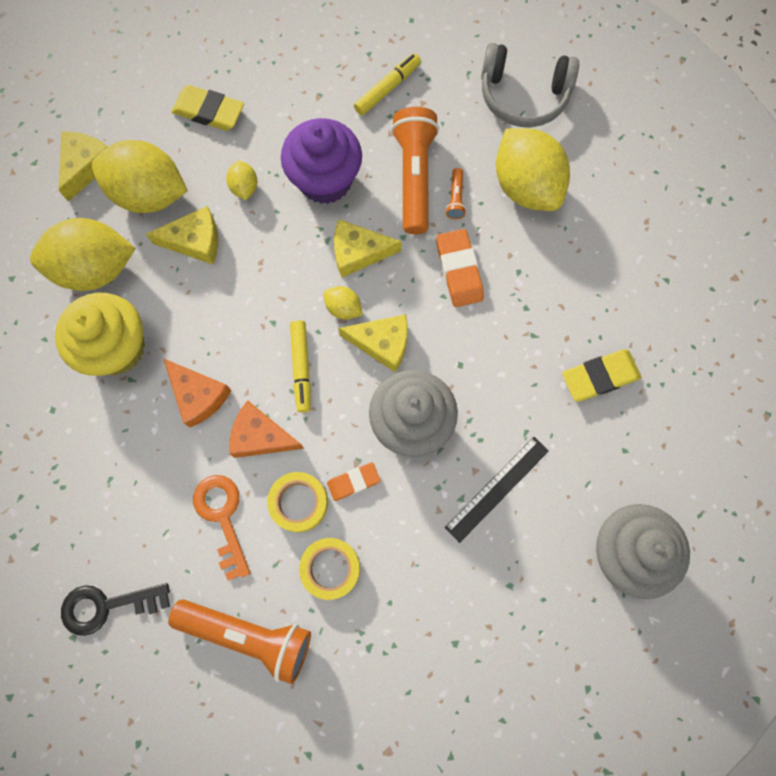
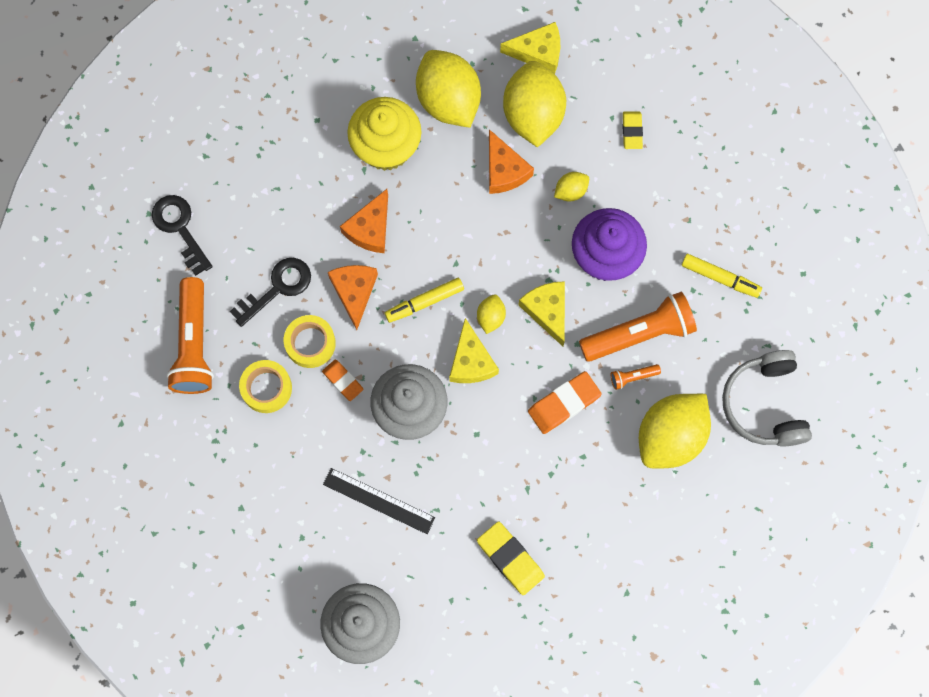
camera: 70 degrees right, 0 degrees up
(195, 241) = (504, 170): yellow cheese -> orange cheese
(209, 111) = (632, 131): yellow eraser -> yellow eraser, size x0.63
(222, 517) = (277, 288): orange key -> black key

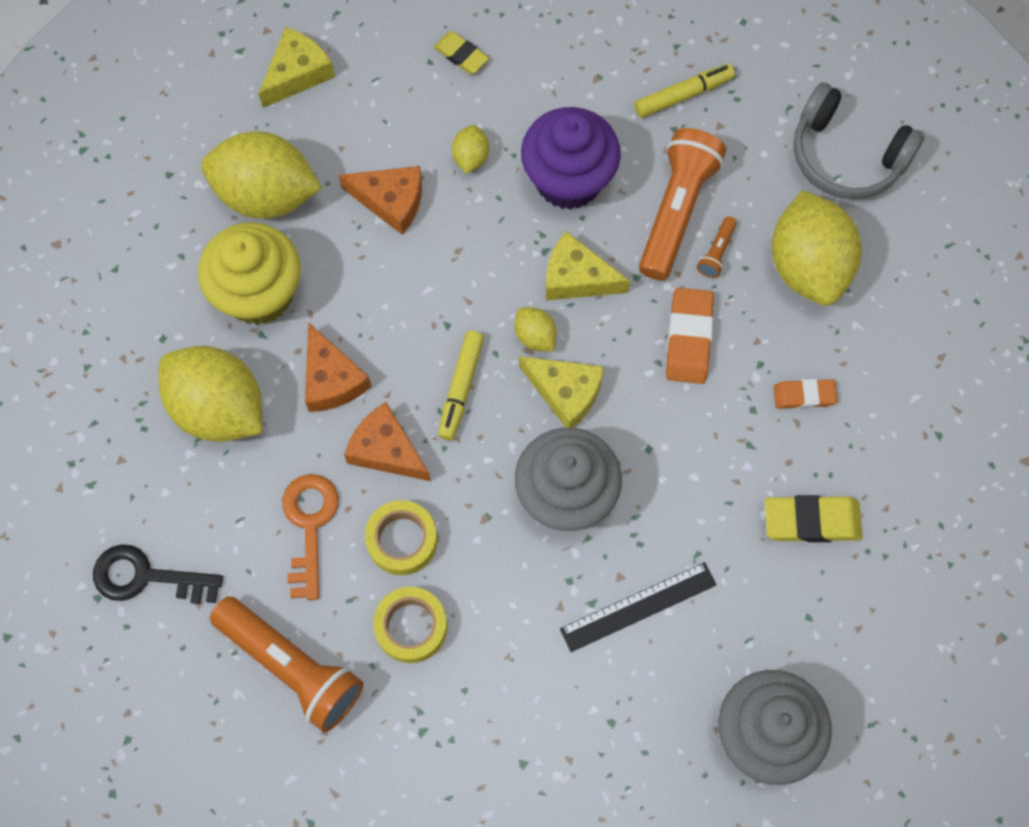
camera: 50 degrees left, 5 degrees down
(277, 288) = (309, 525): black key -> orange key
(343, 381) = (473, 539): orange eraser -> orange eraser (804, 395)
(533, 115) = (358, 129): yellow lemon -> yellow lemon (219, 408)

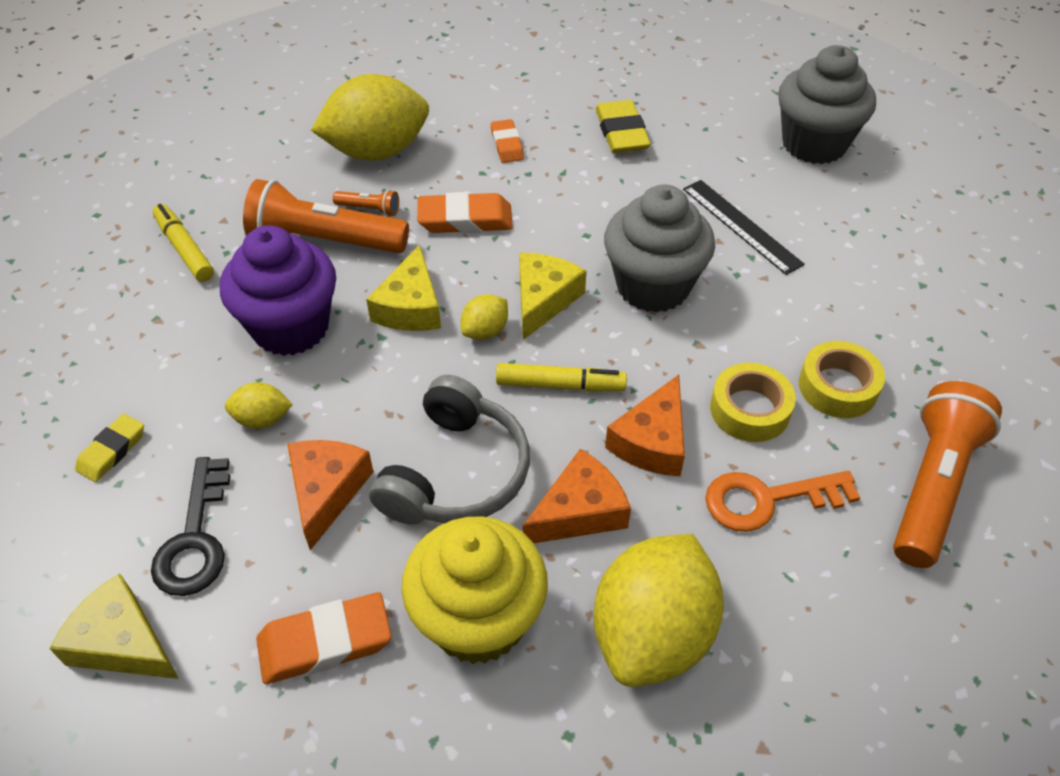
camera: 100 degrees left, 20 degrees down
(146, 577) = (905, 670): black key -> black key (195, 538)
(266, 195) = (325, 642): yellow lemon -> orange eraser
(846, 156) = (259, 137): grey headphones -> grey headphones (456, 473)

